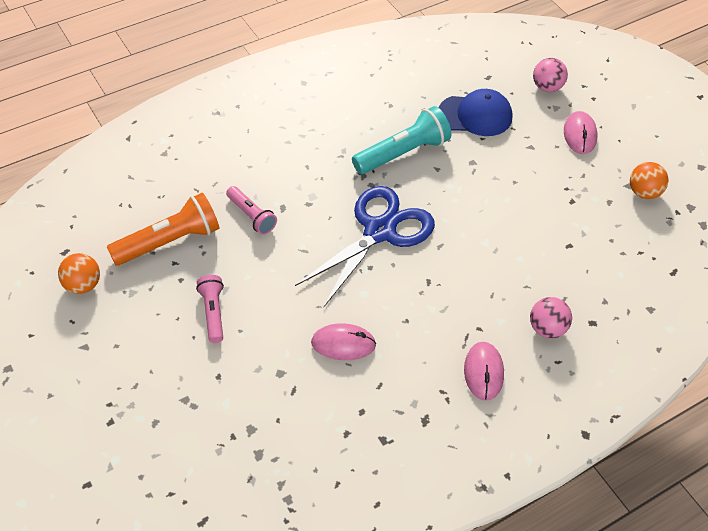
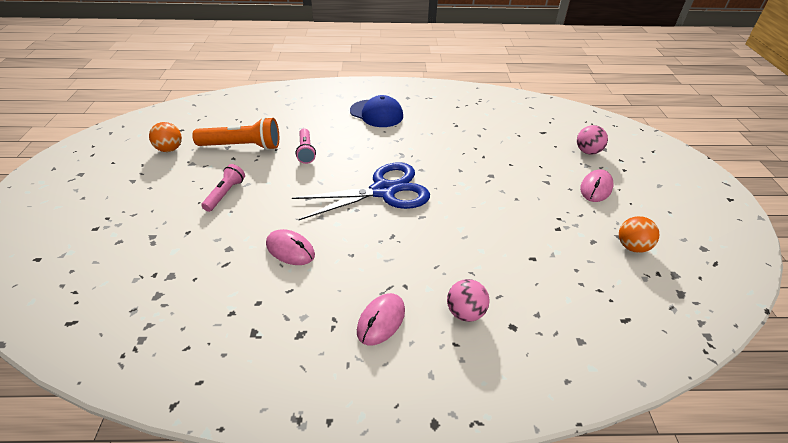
camera: 30 degrees right, 10 degrees down
(403, 153) = (442, 153): turquoise flashlight -> none
(475, 115) = (515, 150): blue cap -> blue cap (376, 113)

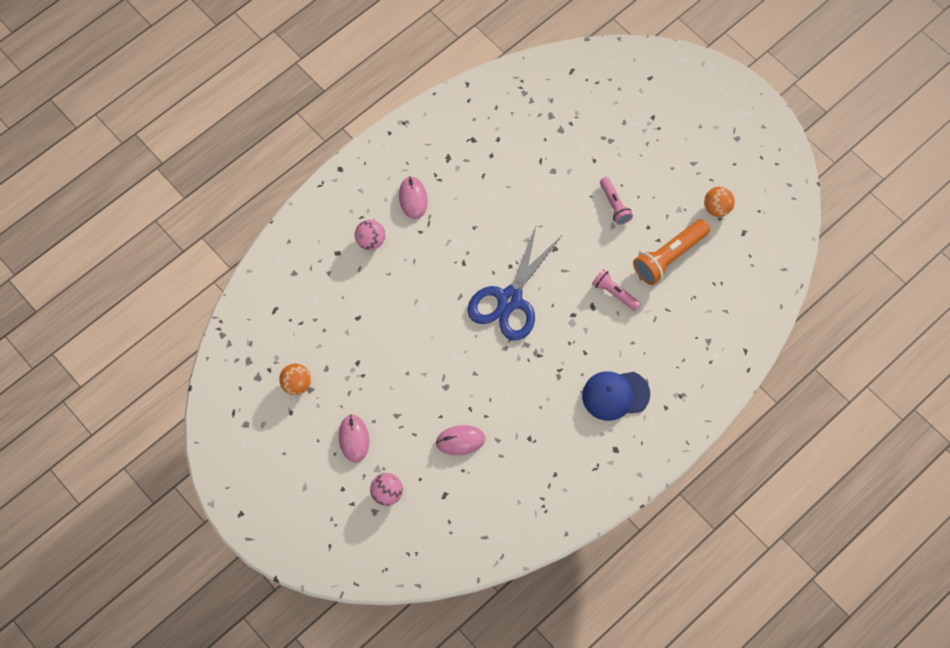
camera: 140 degrees right, 25 degrees up
(290, 250) = (515, 200): pink mouse -> pink mouse (460, 441)

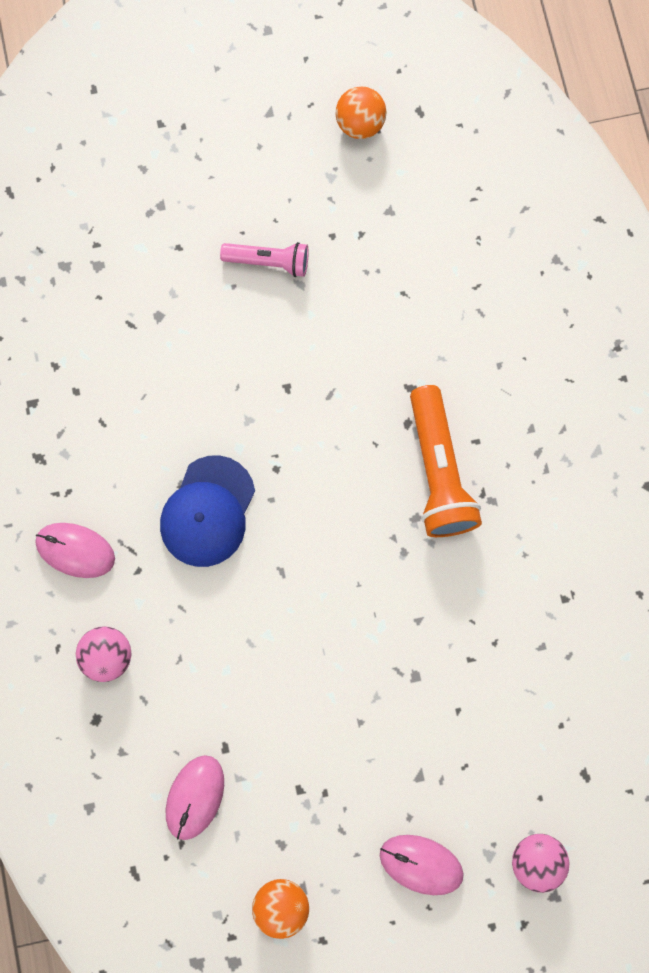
camera: 60 degrees left, 10 degrees up
(460, 441) = (513, 703): pink mouse -> pink mouse (195, 797)
(510, 300) = (330, 501): blue scissors -> none
(614, 293) = (408, 344): pink flashlight -> none
(615, 395) = (566, 437): blue cap -> blue cap (208, 511)
(669, 257) = (396, 234): orange flashlight -> orange flashlight (438, 471)

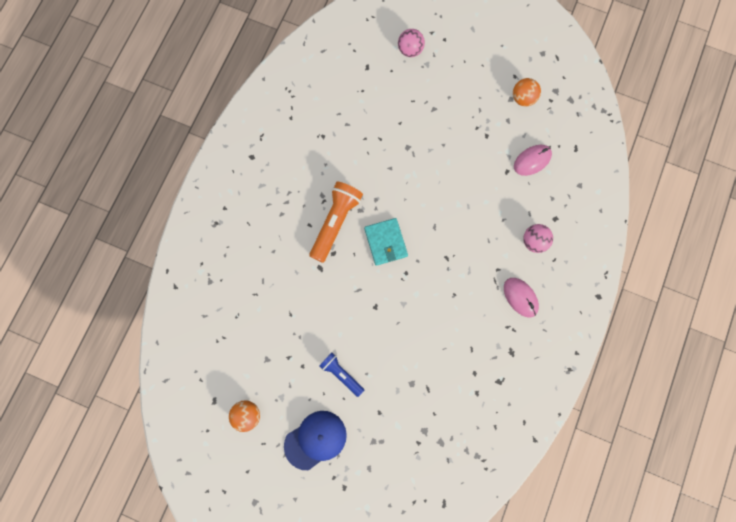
camera: 145 degrees left, 0 degrees up
(208, 511) = (449, 274): blue cap -> blue cap (315, 440)
(269, 262) = (341, 374): pink flashlight -> blue flashlight
(340, 494) = (385, 242): none -> turquoise wallet
(421, 864) = (456, 77): pink mouse -> none

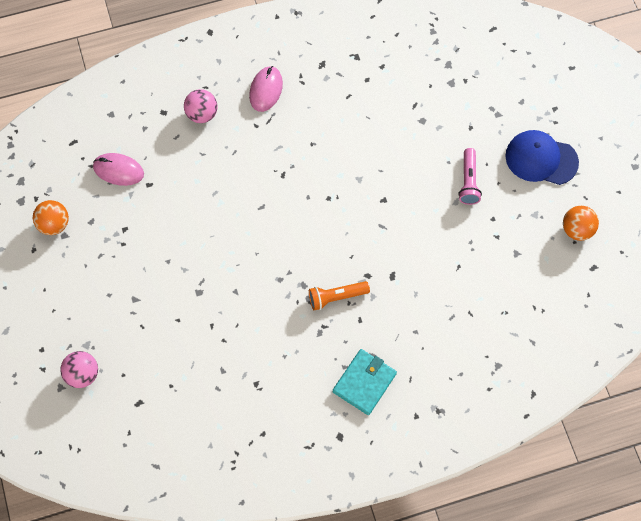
camera: 130 degrees left, 10 degrees down
(335, 223) = (336, 297): orange flashlight -> orange flashlight, size x0.60
(341, 374) = (468, 181): blue flashlight -> pink flashlight
(385, 242) = (315, 237): turquoise wallet -> turquoise wallet (364, 383)

